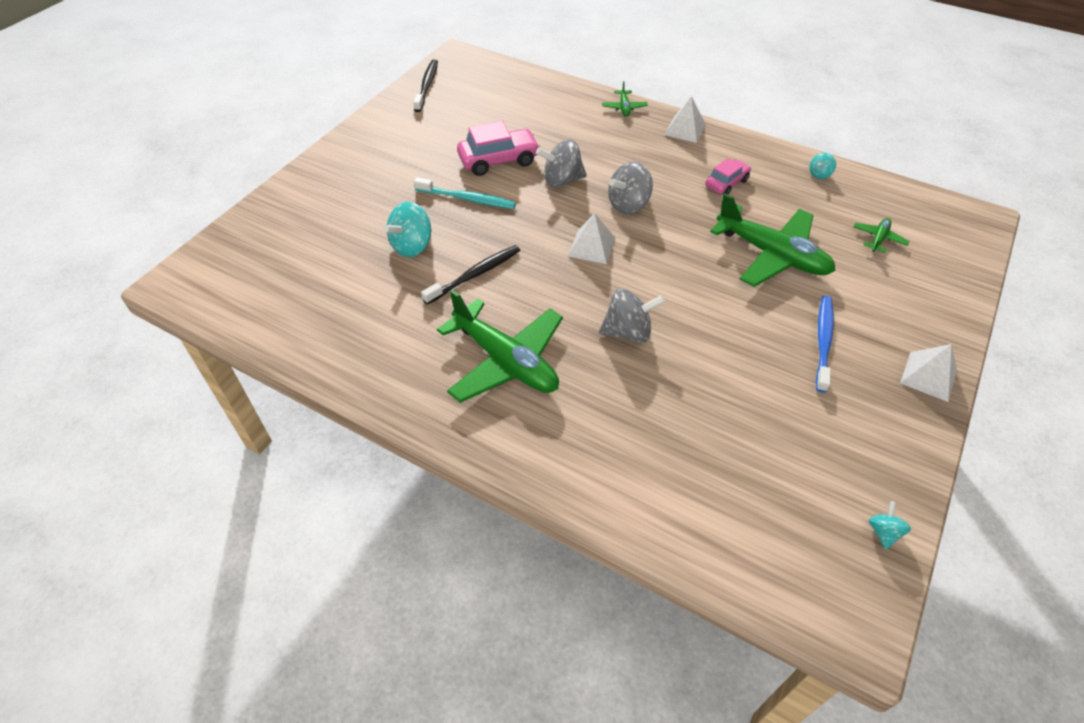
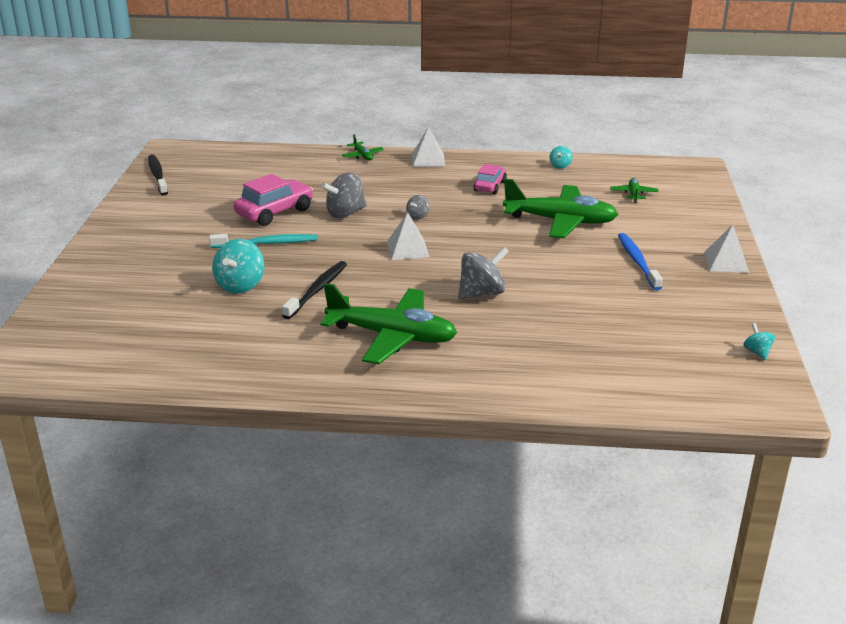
camera: 25 degrees left, 20 degrees down
(628, 205) = (418, 216): grey spinning top -> grey spinning top, size x0.52

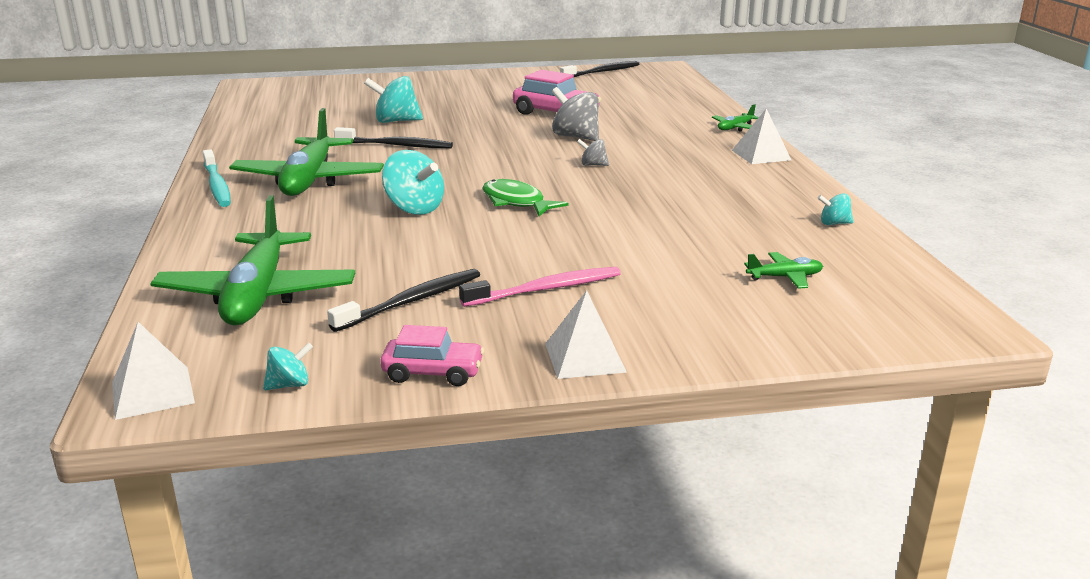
camera: 75 degrees right, 5 degrees down
(267, 243) = (485, 119): turquoise toothbrush -> turquoise toothbrush (217, 186)
(407, 249) = (506, 168): white pyramid -> white pyramid (152, 392)
(481, 293) = (414, 208): grey spinning top -> turquoise spinning top
(485, 253) = (516, 202): none -> green fish
(490, 186) = (715, 190): pink car -> pink car (433, 373)
(560, 221) = (641, 235): green plane -> green plane (258, 295)
(637, 261) = (546, 289): blue toothbrush -> pink toothbrush
(648, 306) = (412, 301): none -> black toothbrush

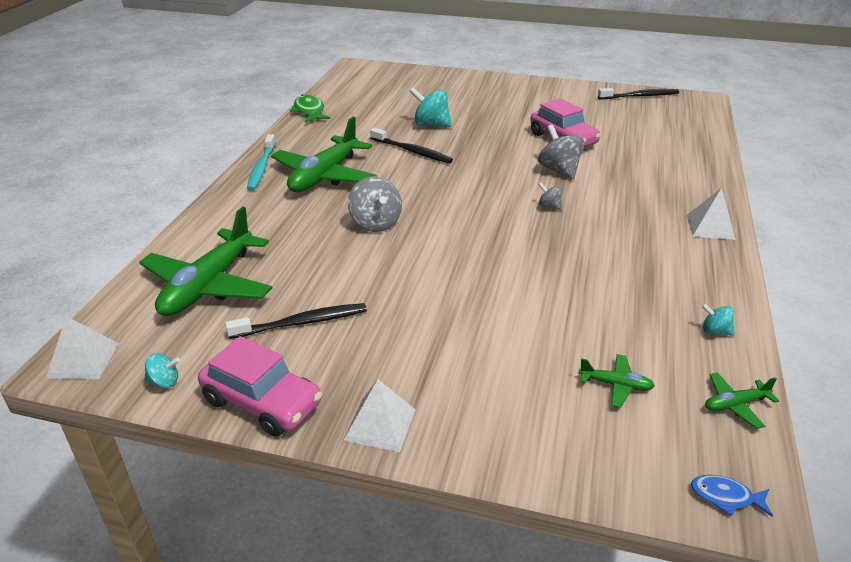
camera: 25 degrees right, 10 degrees up
(414, 208) = (375, 223): turquoise spinning top -> grey spinning top
(433, 373) = (262, 402): pink car -> pink car, size x1.59
(516, 202) = (456, 235): green fish -> green fish (309, 111)
(546, 289) = (407, 339): pink toothbrush -> none
(735, 128) = (711, 187): green plane -> green plane (735, 404)
(947, 327) = (725, 497): none -> blue fish

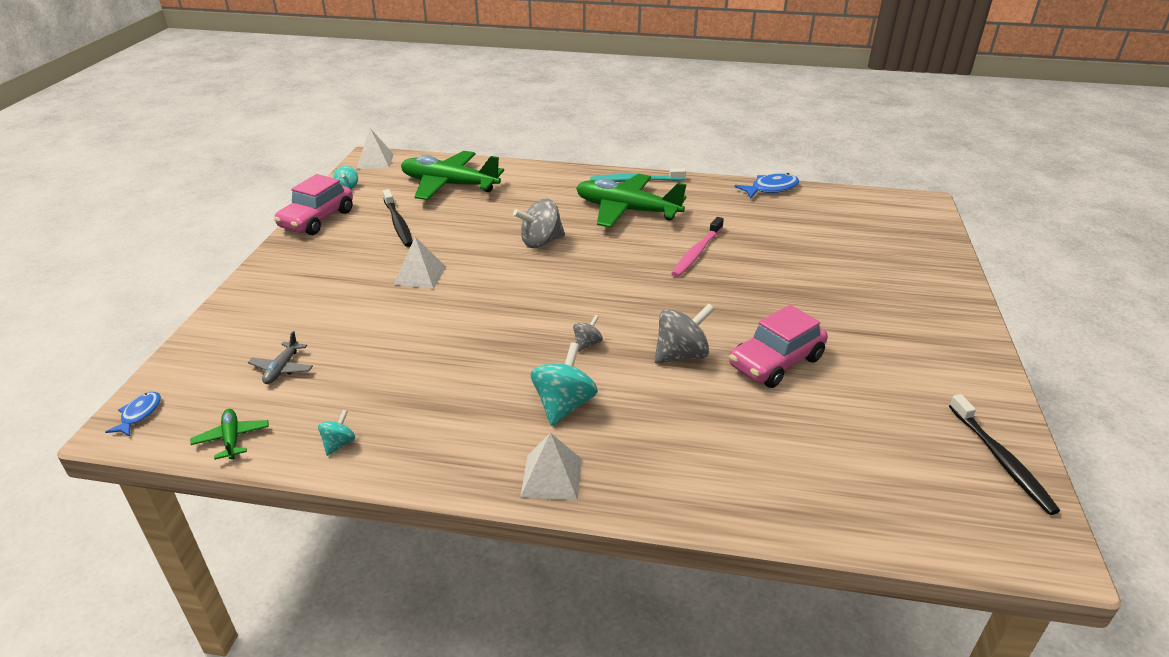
camera: 85 degrees right, 0 degrees up
(309, 111) = (771, 189): green fish -> blue fish
(380, 424) = (280, 262): white pyramid -> white pyramid (420, 275)
(412, 151) = (696, 253): black toothbrush -> pink toothbrush
(431, 124) = (774, 261): turquoise spinning top -> turquoise spinning top (563, 405)
(615, 385) = (282, 368): green plane -> grey plane

